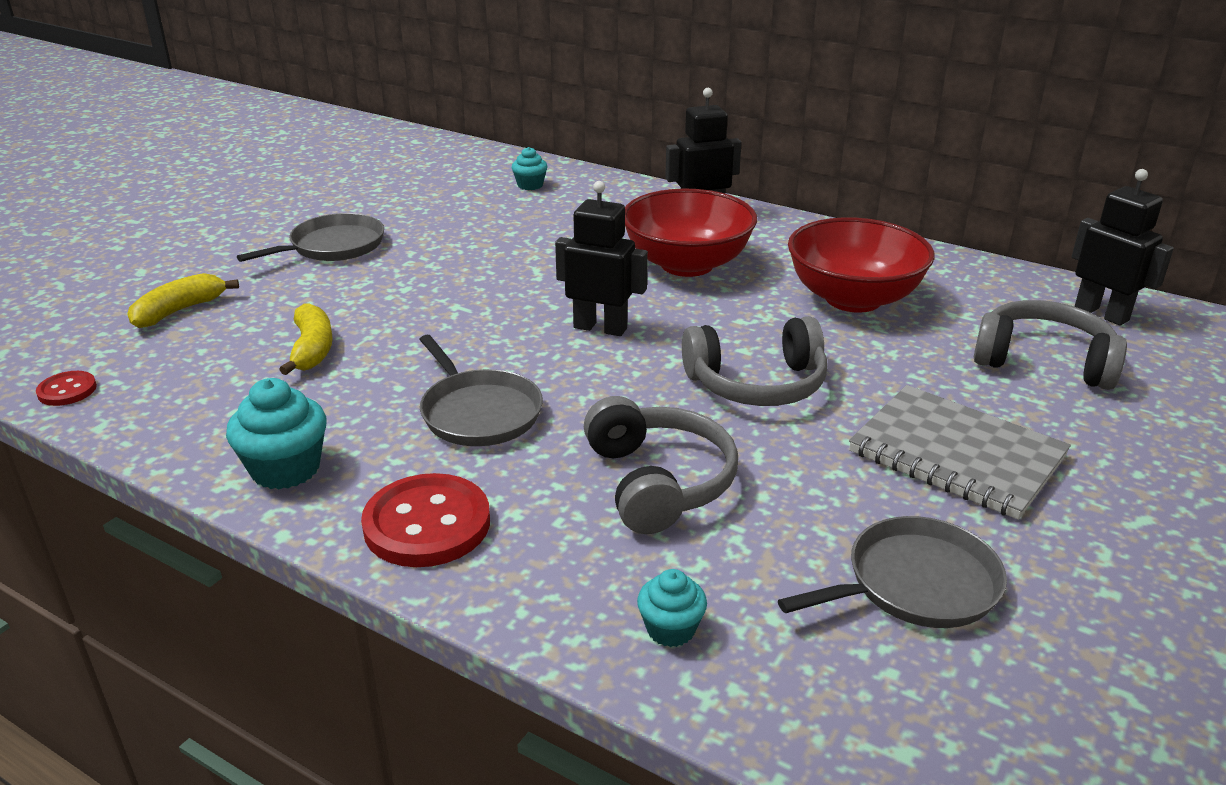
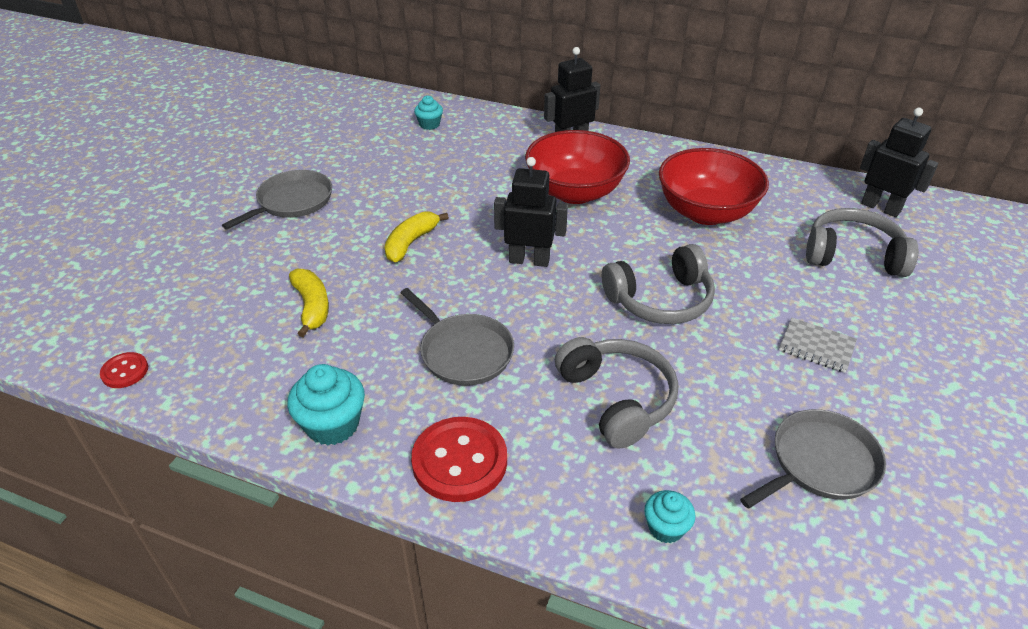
camera: 10 degrees left, 10 degrees up
(179, 311) = (188, 280): yellow banana -> yellow banana (411, 242)
(956, 455) = (816, 347): grey notebook -> grey notebook, size x0.52

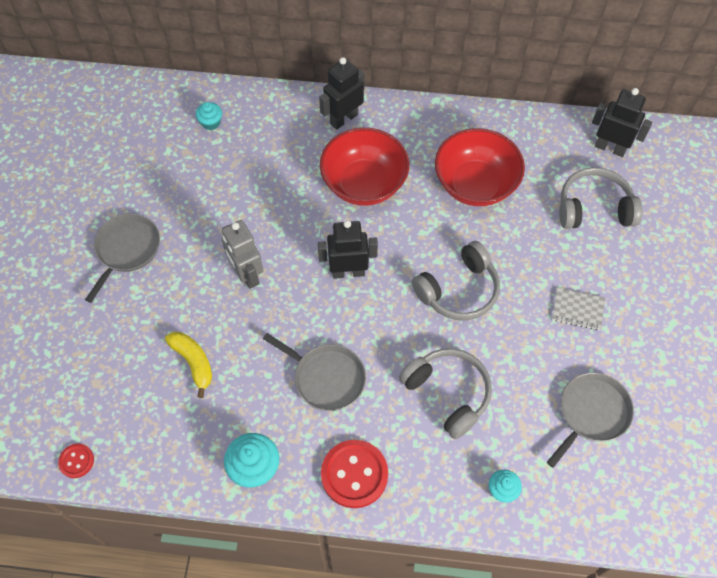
camera: 15 degrees left, 20 degrees up
(411, 242) = (247, 274): yellow banana -> grey robot

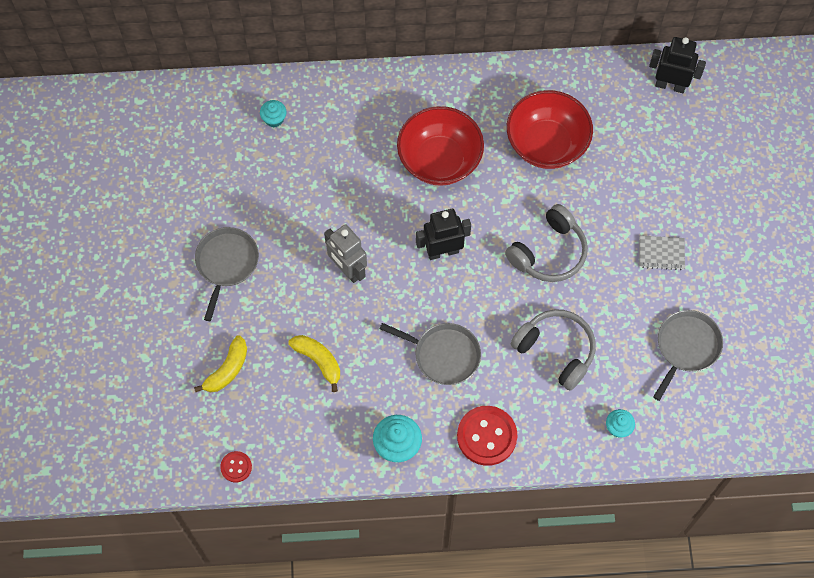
camera: 10 degrees left, 5 degrees up
(97, 356) = (227, 370): none -> yellow banana
(344, 119) = (405, 94): black robot -> none
(594, 208) = (663, 151): grey headphones -> none

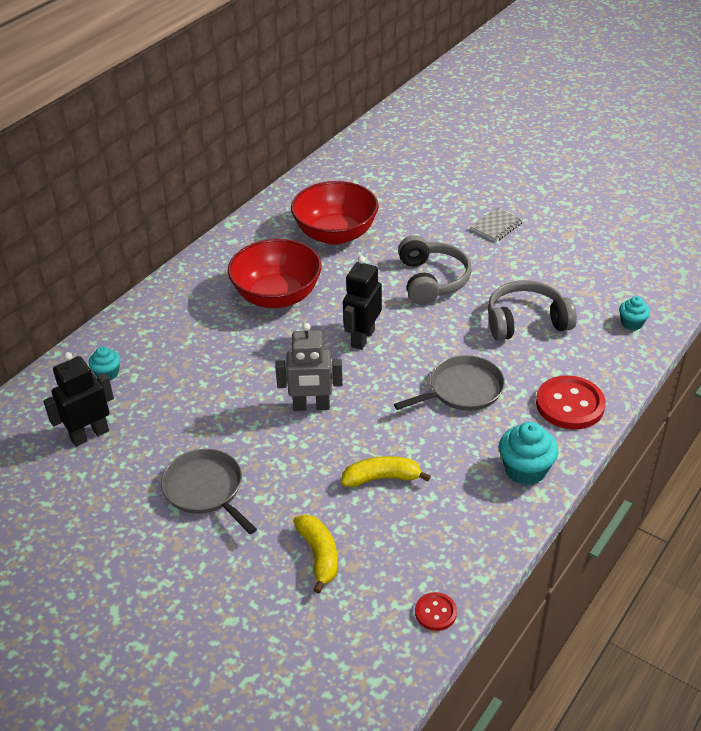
camera: 50 degrees left, 25 degrees down
(670, 85) = (363, 156): black robot -> black robot (89, 435)
(686, 347) = (591, 253): grey pan -> none

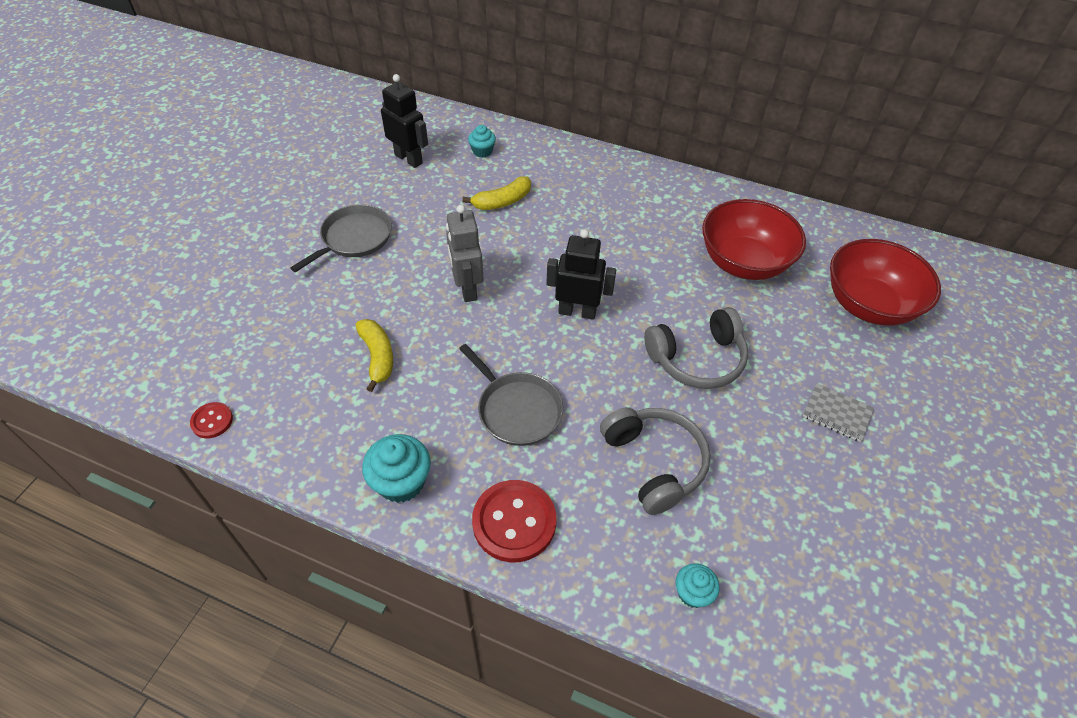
camera: 75 degrees right, 10 degrees up
(277, 296) = (621, 235): red bowl -> red bowl (868, 305)
(319, 555) = (281, 325): yellow banana -> yellow banana (502, 201)

